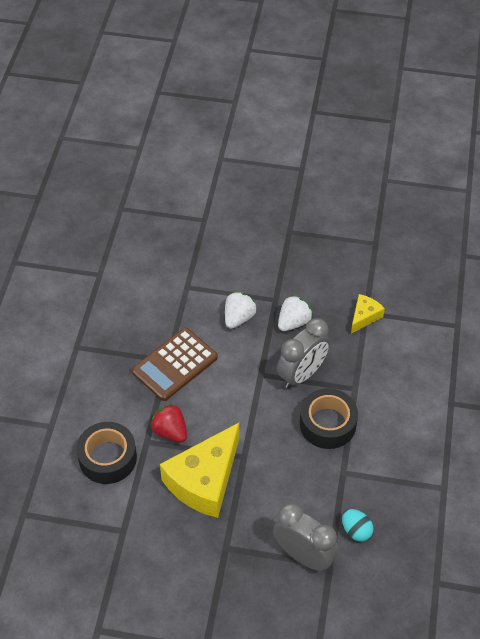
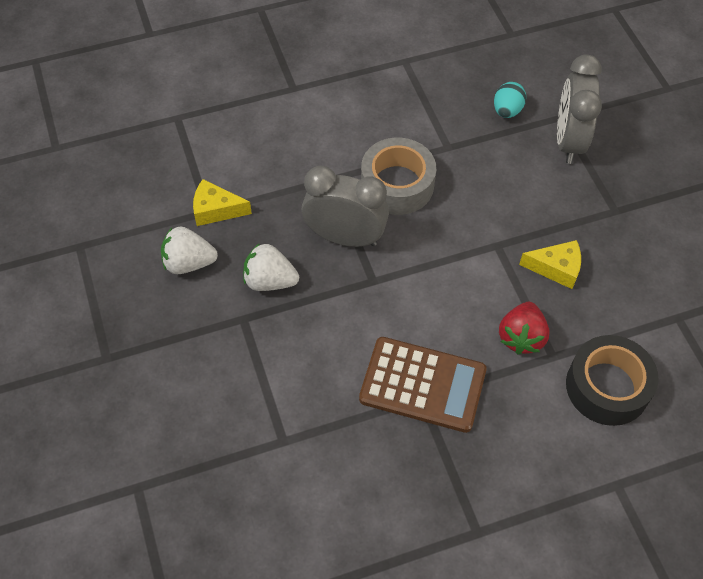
camera: 120 degrees left, 5 degrees up
(204, 480) = (556, 268): yellow cheese -> yellow cheese, size x0.48
(238, 318) = (300, 347): white strawberry -> white strawberry (188, 263)
(327, 424) = (397, 184): black tape -> grey tape

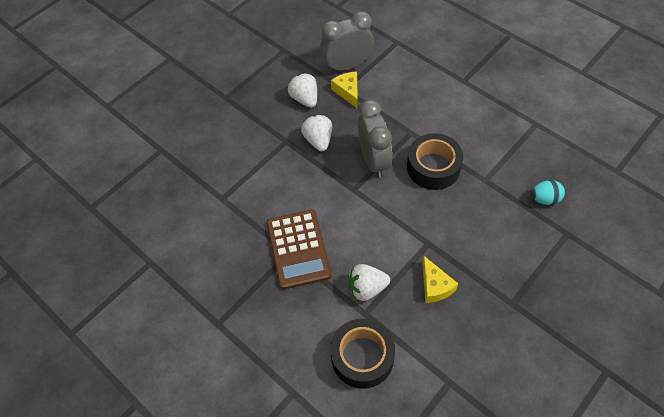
camera: 65 degrees right, 0 degrees up
(397, 184) = (433, 167): grey tape -> black tape
(521, 337) = (367, 288): red strawberry -> white strawberry
(568, 141) = (550, 247): grey clock -> grey clock (347, 66)

